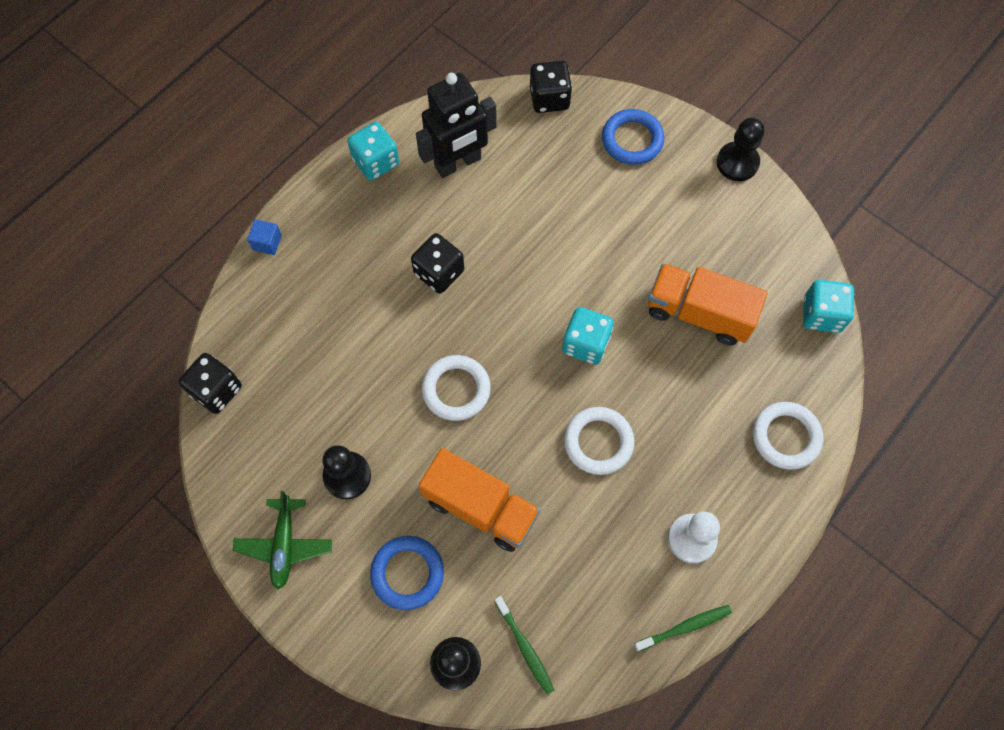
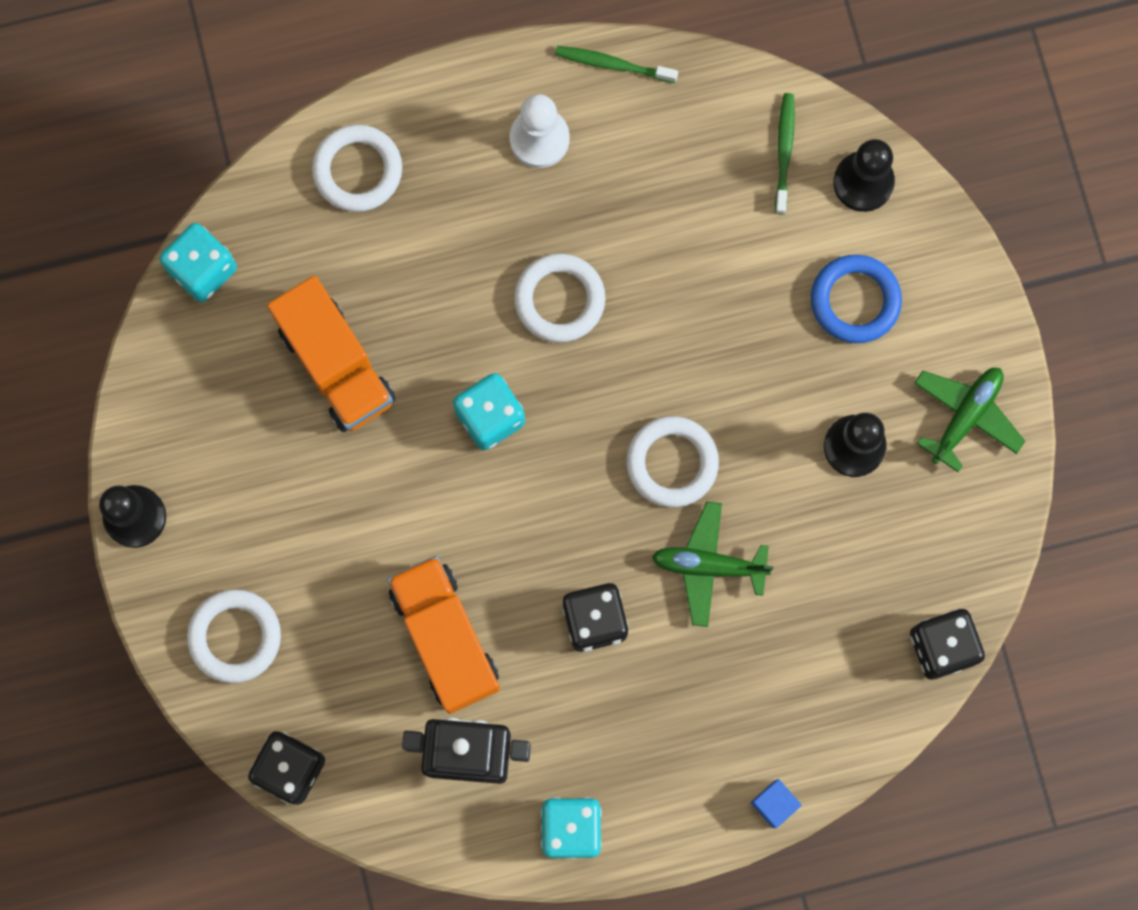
camera: 145 degrees left, 10 degrees up
(392, 345) = (708, 565): none -> green plane
(480, 507) = (734, 316): orange truck -> orange truck (445, 638)
(632, 140) = (235, 637): blue ring -> white ring

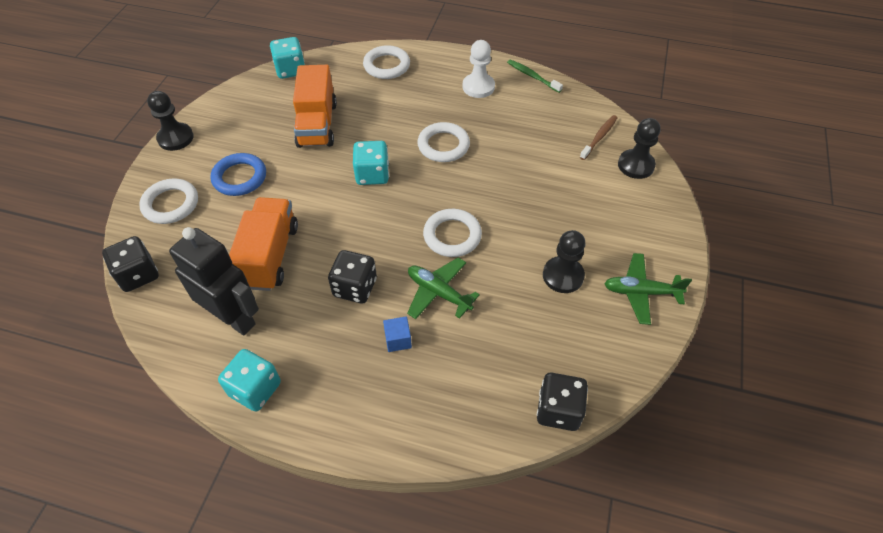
camera: 30 degrees right, 25 degrees down
(774, 804) = (388, 446): blue cube -> blue cube (398, 340)
(784, 151) = (599, 137): green toothbrush -> brown toothbrush
(855, 301) = (602, 211): blue ring -> blue ring (239, 177)
(965, 416) = (641, 292): green plane -> green plane turned 150 degrees counterclockwise

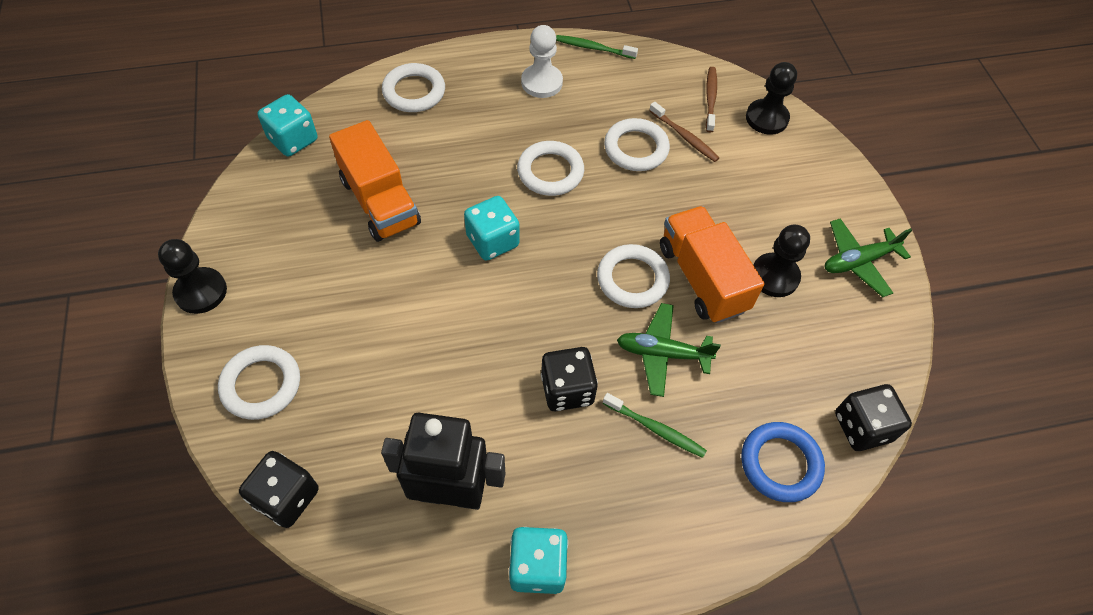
camera: 30 degrees left, 5 degrees up
(239, 177) = (329, 311): blue ring -> blue ring (780, 464)
(270, 256) = (440, 396): orange truck -> orange truck (702, 278)
(398, 340) = (655, 429): blue cube -> green toothbrush
(517, 151) = (636, 148): none -> white ring
(560, 156) = (684, 137): none -> brown toothbrush

